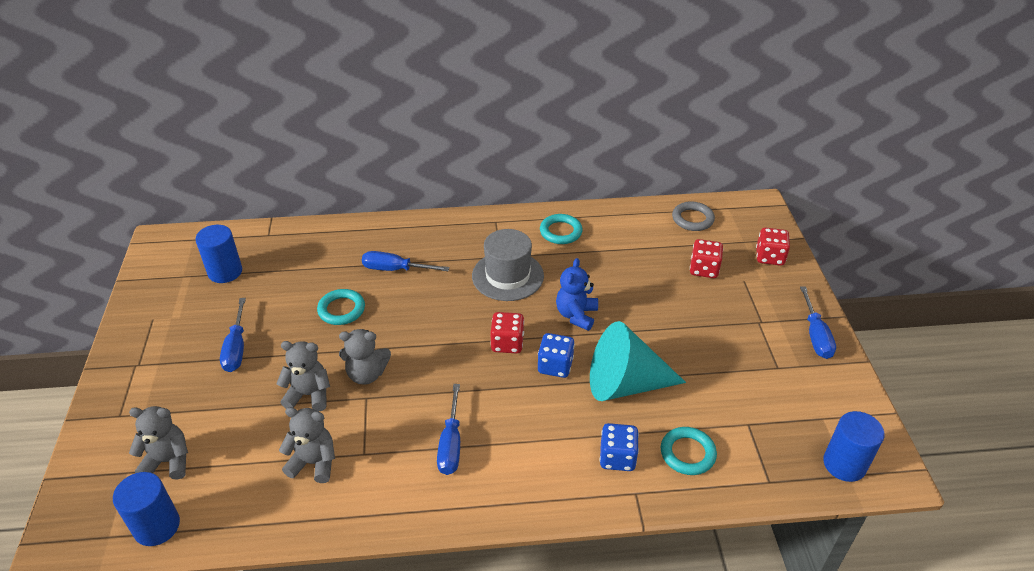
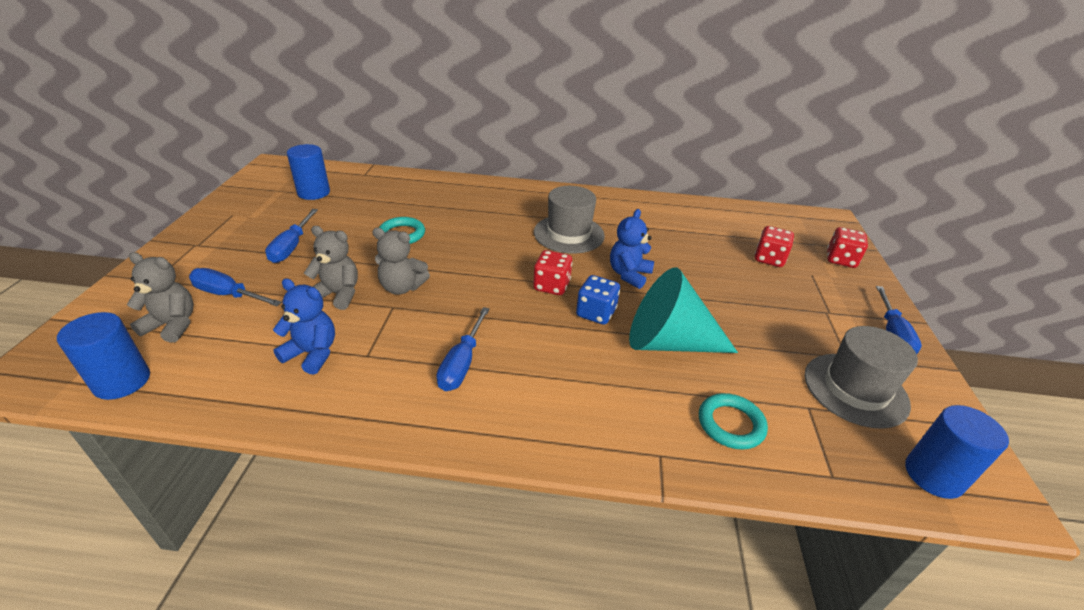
camera: 10 degrees right, 5 degrees down
(314, 463) = (312, 354): grey teddy bear -> blue teddy bear
(395, 269) = (464, 213): blue screwdriver -> blue screwdriver (228, 295)
(560, 232) = (629, 210): turquoise ring -> none
(617, 457) = (645, 412): blue dice -> none
(692, 219) = (762, 219): grey ring -> none
(785, 399) = (855, 389): none -> grey hat

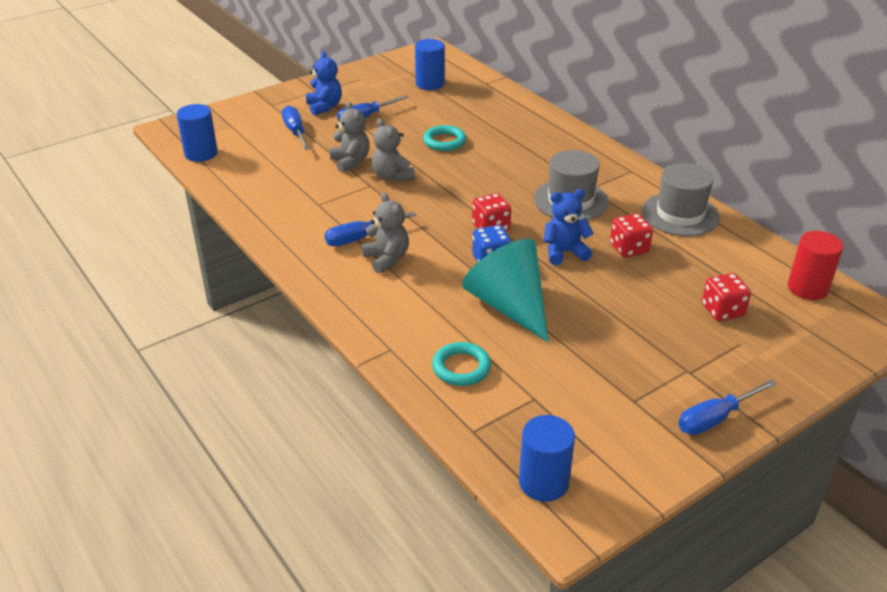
camera: 50 degrees right, 0 degrees up
(172, 325) = (251, 136): grey teddy bear -> grey teddy bear (386, 259)
(312, 354) = (294, 187): blue teddy bear -> blue teddy bear (324, 107)
(773, 219) = (807, 288): none -> red cylinder
(841, 260) = (803, 353): red dice -> red dice (629, 249)
(855, 389) = (594, 416): grey hat -> grey hat (680, 214)

